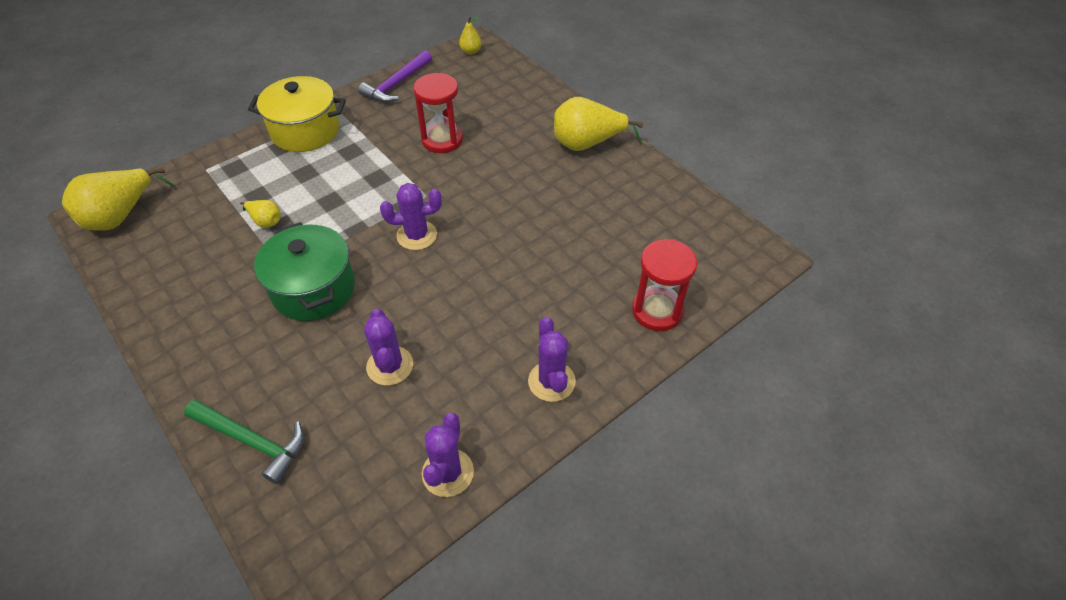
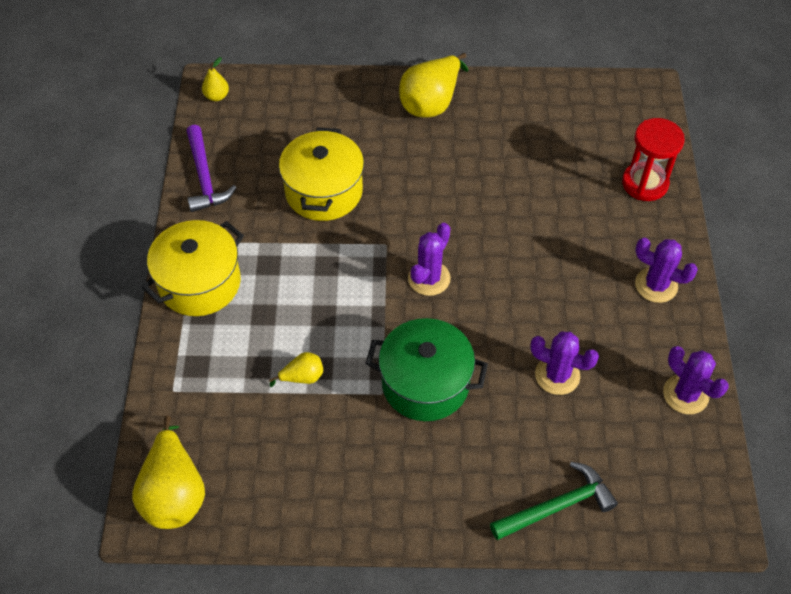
camera: 50 degrees left, 5 degrees up
(442, 140) = (323, 191): red hourglass -> yellow pot

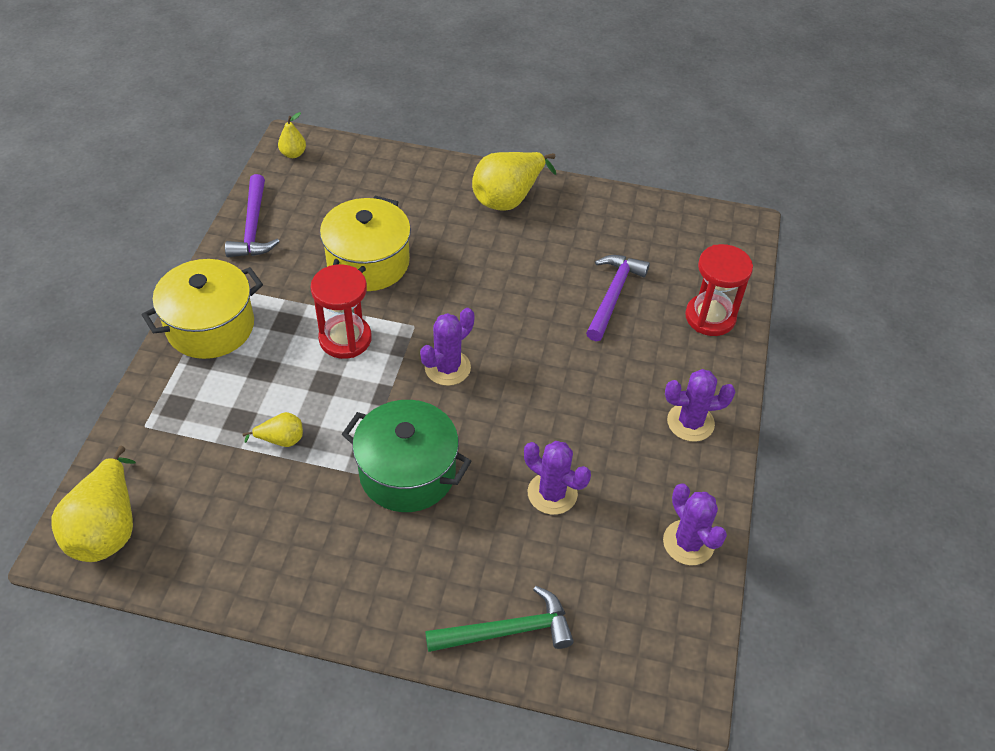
camera: 10 degrees right, 5 degrees down
(327, 269) = (345, 339): none -> red hourglass
(554, 179) = (613, 295): none -> purple hammer
(656, 285) = (690, 422): purple cactus -> purple cactus turned 45 degrees counterclockwise

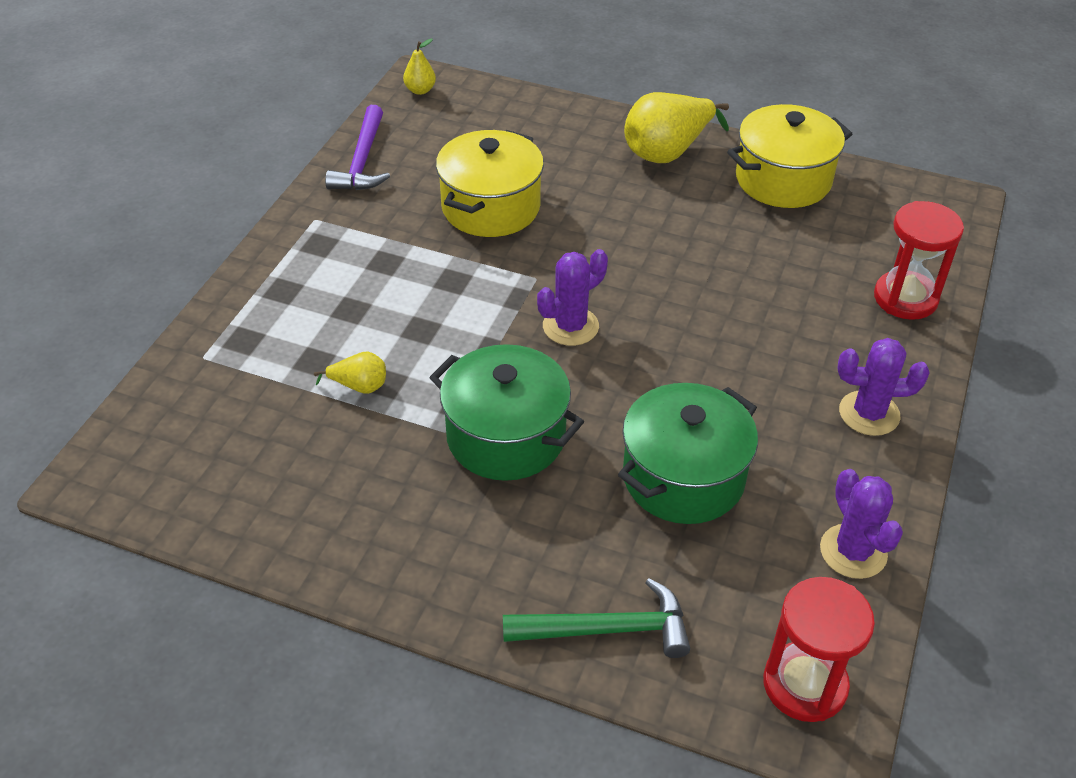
camera: 10 degrees right, 5 degrees down
(107, 528) = (140, 462): yellow pear -> none
(210, 326) = (296, 259): yellow pot -> yellow pot (783, 180)
(345, 339) = (452, 285): red hourglass -> red hourglass (805, 684)
(552, 493) = (683, 477): purple cactus -> green pot
(613, 295) = (785, 264): purple hammer -> none

